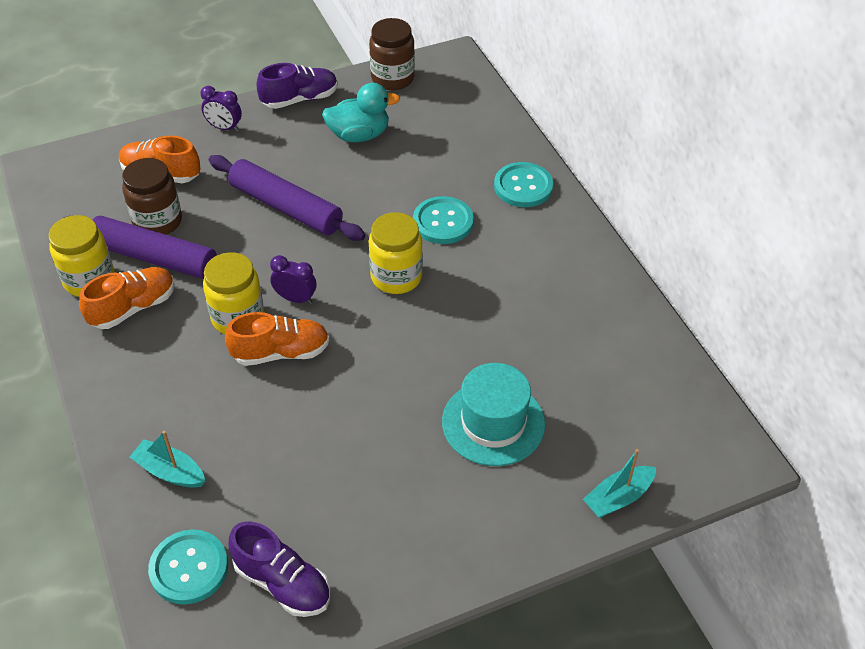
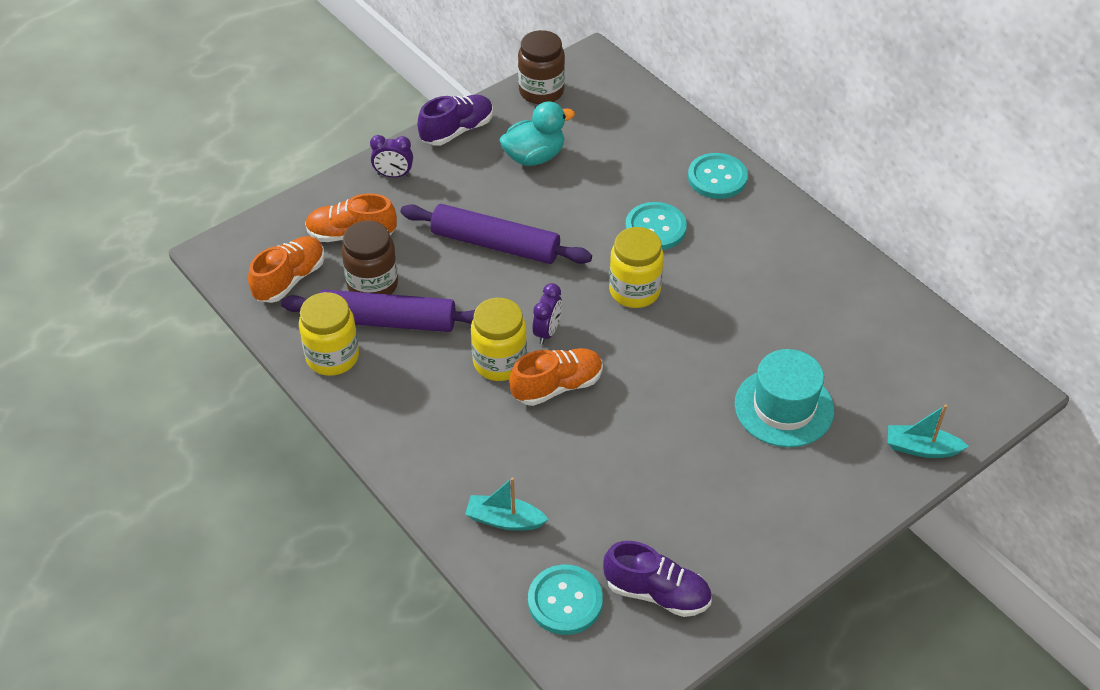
camera: 15 degrees left, 0 degrees up
(133, 308) = (391, 375): orange shoe -> orange shoe (290, 279)
(295, 298) = (547, 332): purple clock -> purple clock turned 105 degrees clockwise
(618, 497) = (921, 448): turquoise boat -> turquoise boat turned 60 degrees clockwise

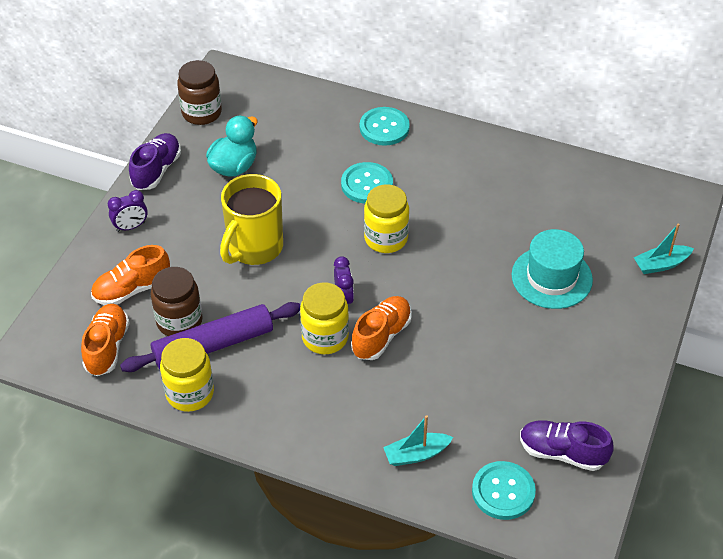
camera: 30 degrees left, 0 degrees up
(495, 244) = (254, 248): purple rolling pin -> yellow mug
(657, 593) = (562, 453): purple shoe -> purple shoe turned 150 degrees counterclockwise

